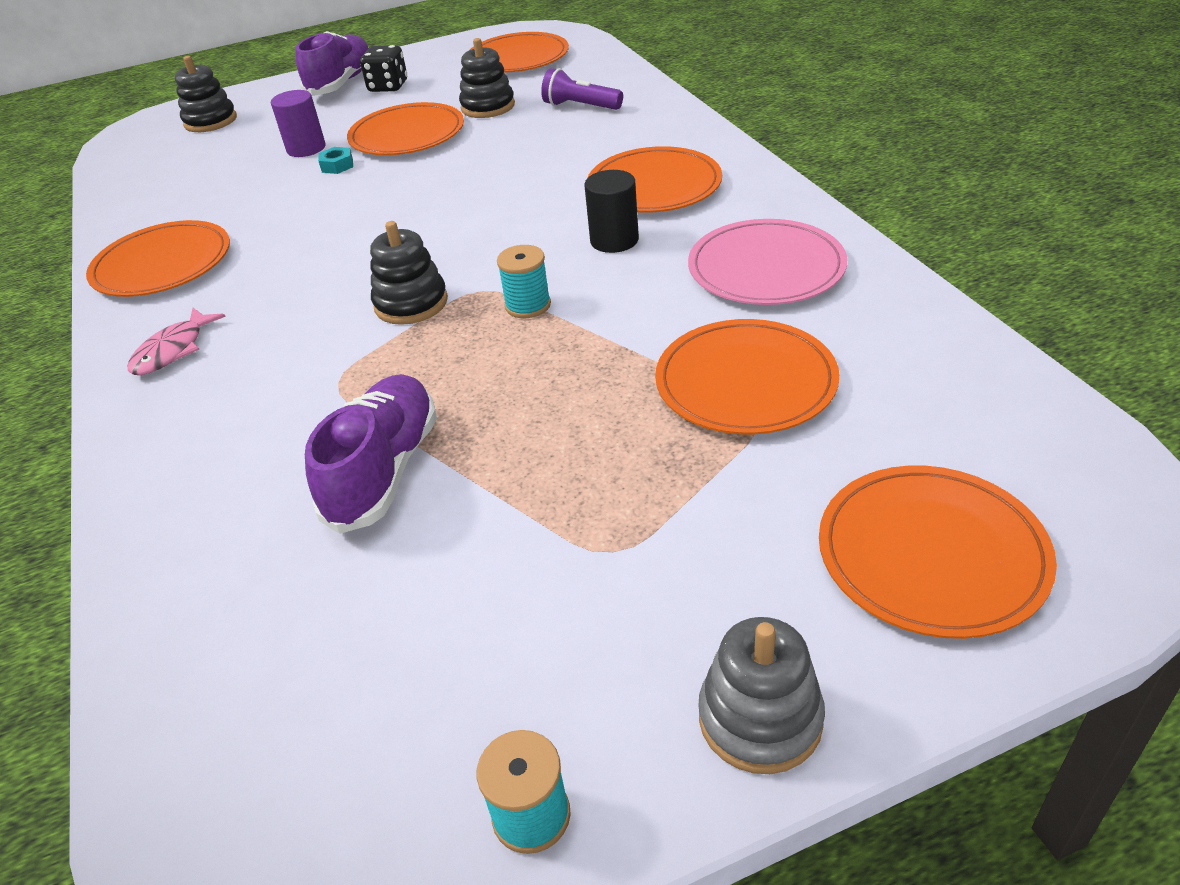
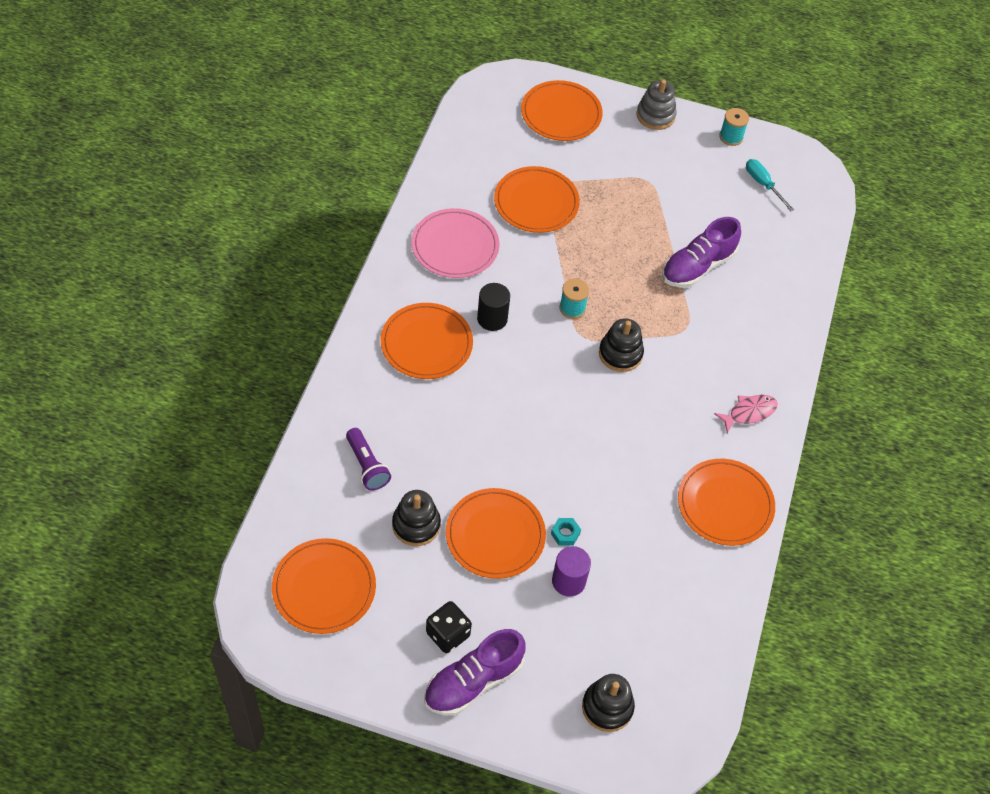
camera: 150 degrees left, 15 degrees up
(358, 736) = (763, 184): none -> turquoise screwdriver

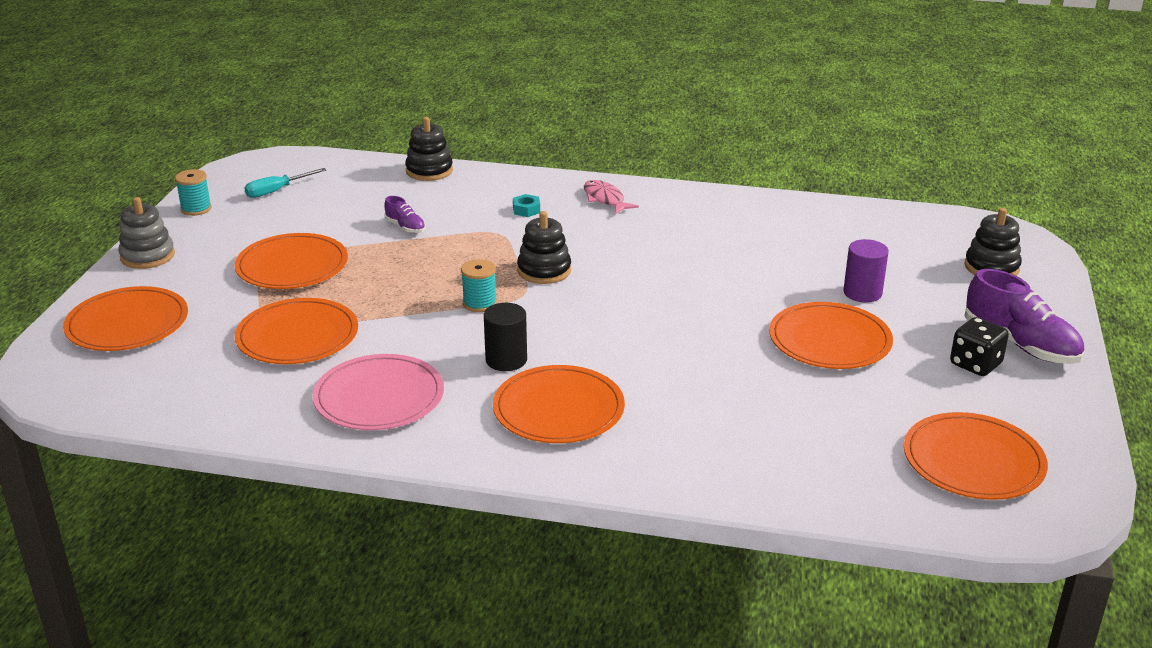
camera: 90 degrees left, 25 degrees down
(367, 465) = (775, 443): purple flashlight -> none
(416, 525) = (844, 397): black stacking toy -> black stacking toy (429, 171)
(565, 534) = (804, 297): turquoise nut -> turquoise nut (526, 210)
(697, 266) = (405, 227): purple shoe -> purple shoe, size x0.49
(725, 504) = (724, 211): orange plate -> orange plate (292, 266)

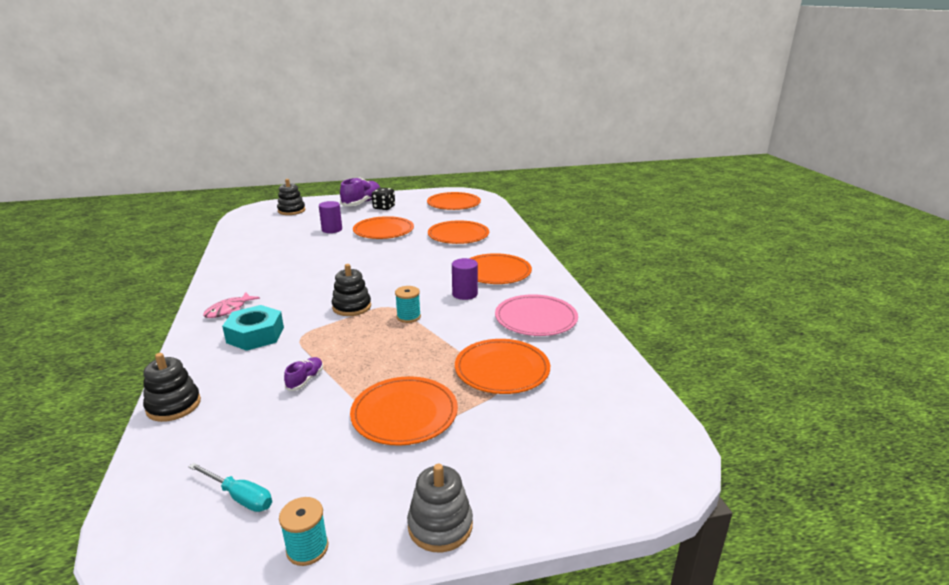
camera: 115 degrees left, 5 degrees down
(127, 324) = (562, 465): orange plate -> orange plate (458, 235)
(506, 360) = (465, 294): black cylinder -> purple cylinder
(526, 210) = (255, 335): turquoise nut -> turquoise nut, size x2.21

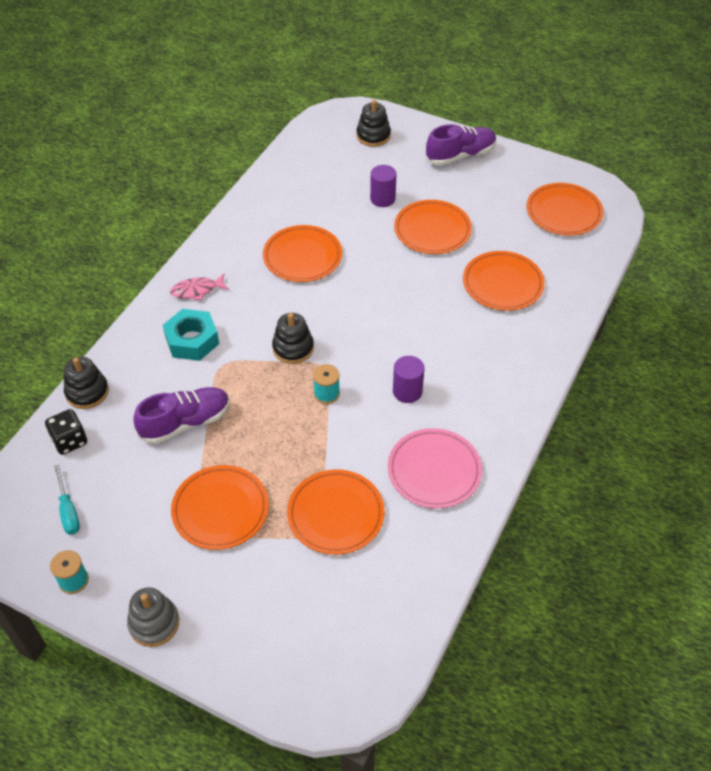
camera: 40 degrees right, 25 degrees up
(305, 380) = (185, 423): purple shoe -> purple shoe, size x2.02
(384, 208) = (475, 179): black dice -> black dice (70, 441)
(496, 272) = (473, 375): orange plate -> orange plate (302, 256)

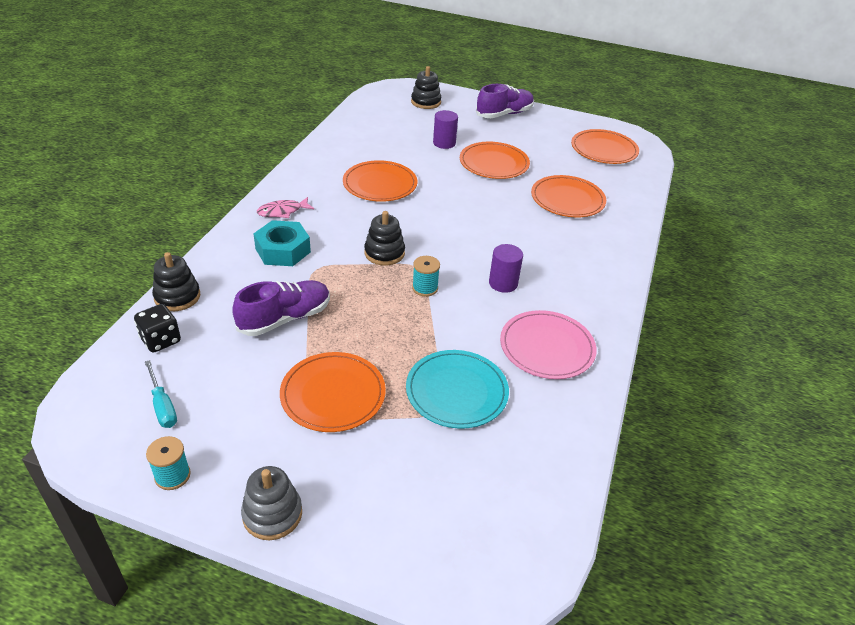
camera: 10 degrees left, 10 degrees down
(335, 514) = (456, 391): orange plate -> turquoise plate

